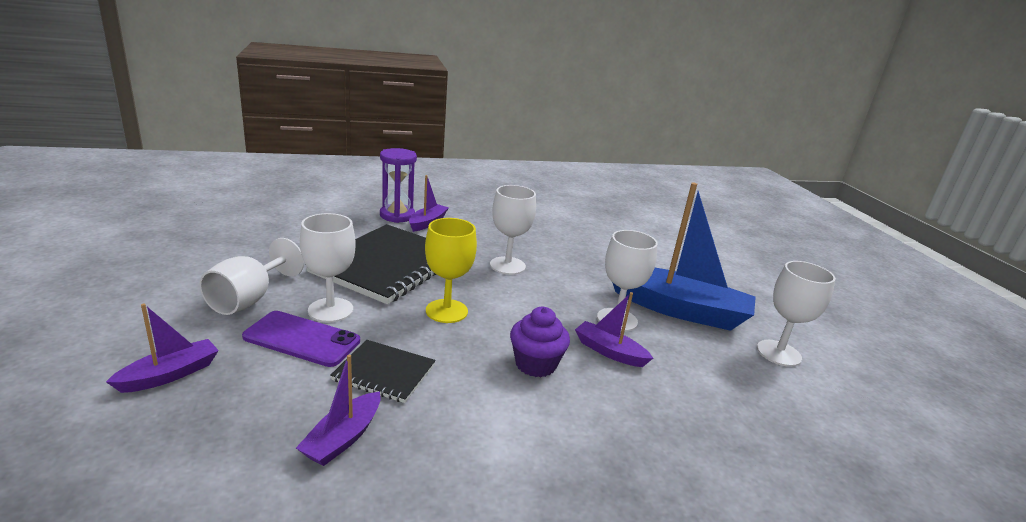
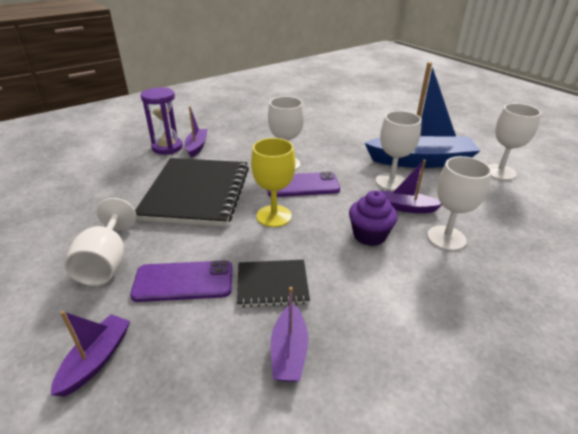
camera: 20 degrees left, 10 degrees up
(330, 310) = (185, 247): white goblet -> white goblet (446, 238)
(506, 291) = (302, 185): none -> purple phone

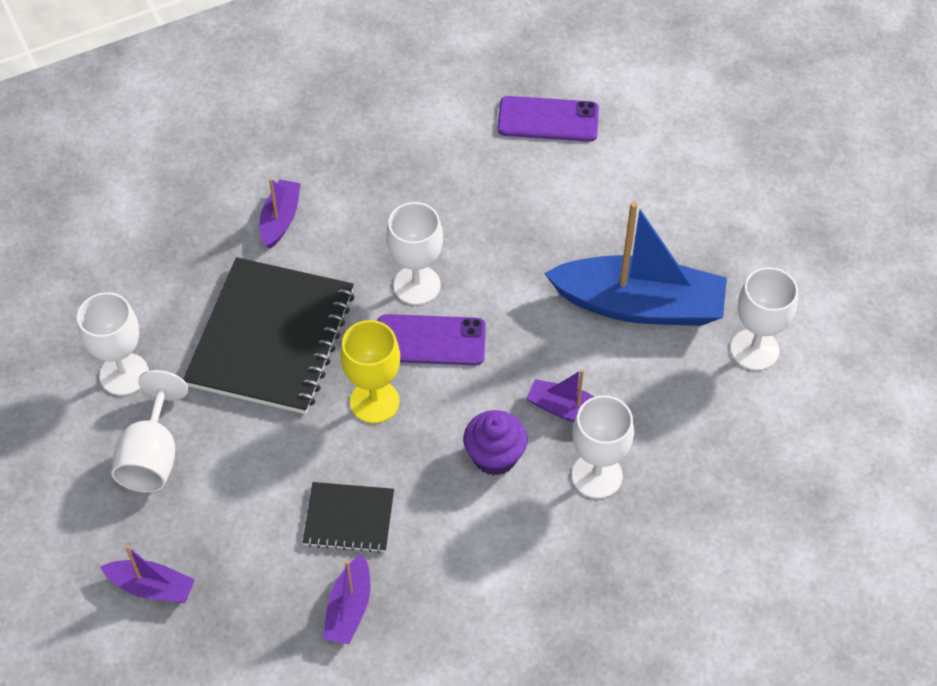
camera: 10 degrees right, 20 degrees up
(96, 359) = (152, 587): purple boat -> purple boat turned 75 degrees clockwise
(167, 147) = (232, 216): purple hourglass -> none
(183, 281) = (244, 499): purple phone -> purple phone (548, 119)
(391, 182) = (569, 351): white goblet -> white goblet (124, 374)

